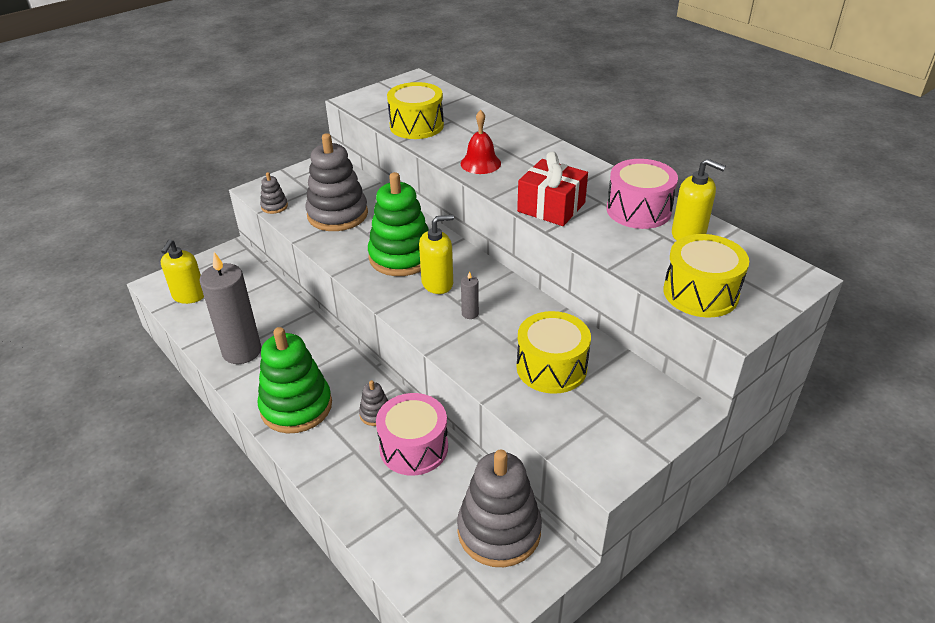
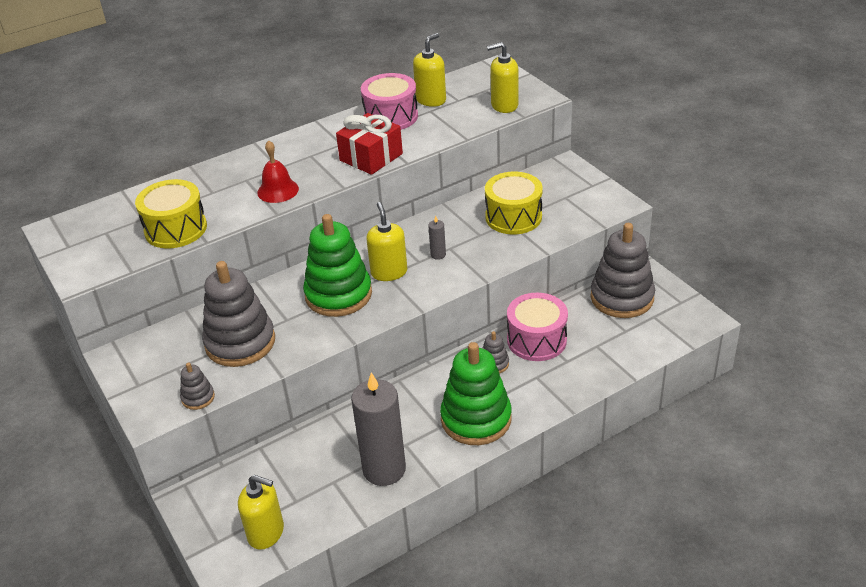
camera: 80 degrees left, 0 degrees up
(700, 293) = (504, 105): yellow drum -> yellow soap dispenser

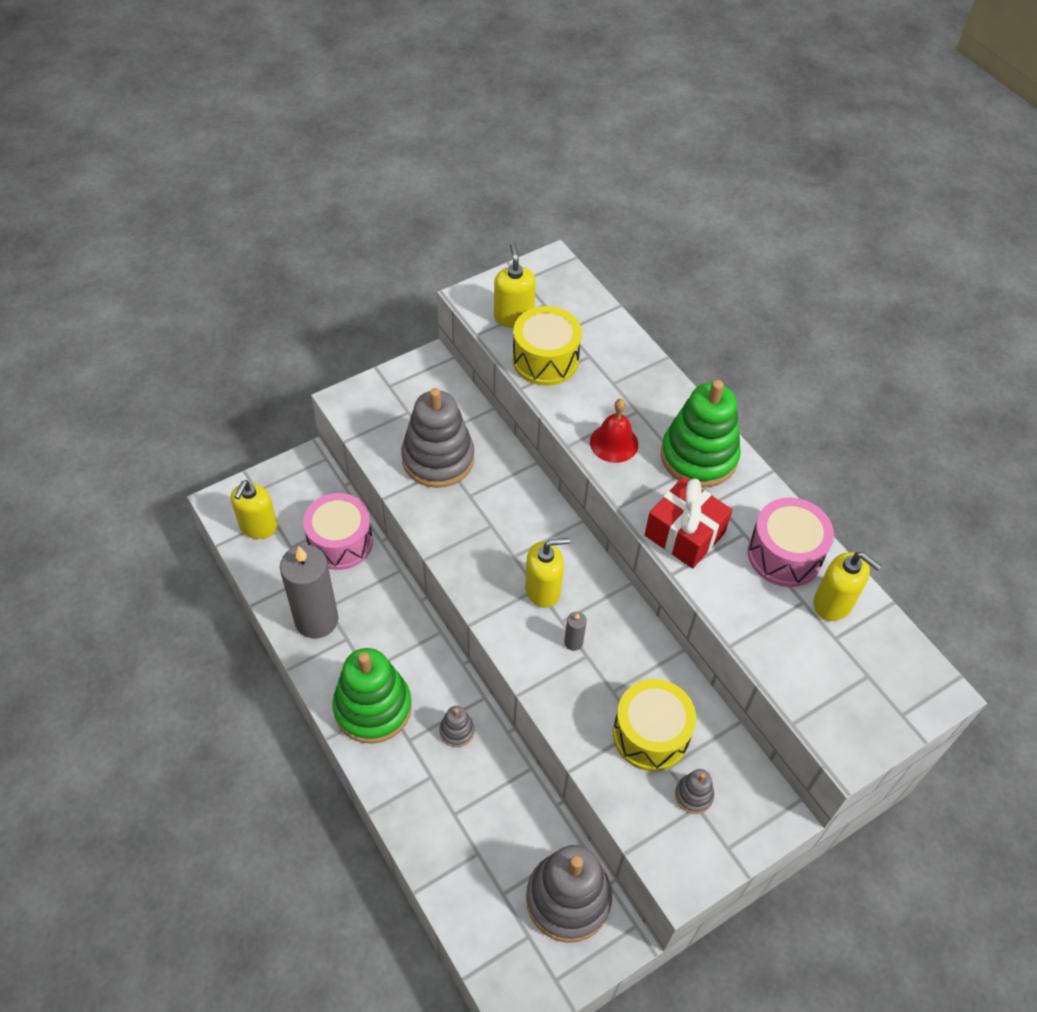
camera: 85 degrees right, 15 degrees up
(198, 397) = (364, 433): grey stacking toy -> grey stacking toy (693, 795)
(338, 295) = (506, 541): green stacking toy -> green stacking toy (698, 456)
(504, 105) = (823, 698): yellow soap dispenser -> yellow soap dispenser (513, 317)
(536, 340) = (493, 782): pink drum -> pink drum (340, 542)

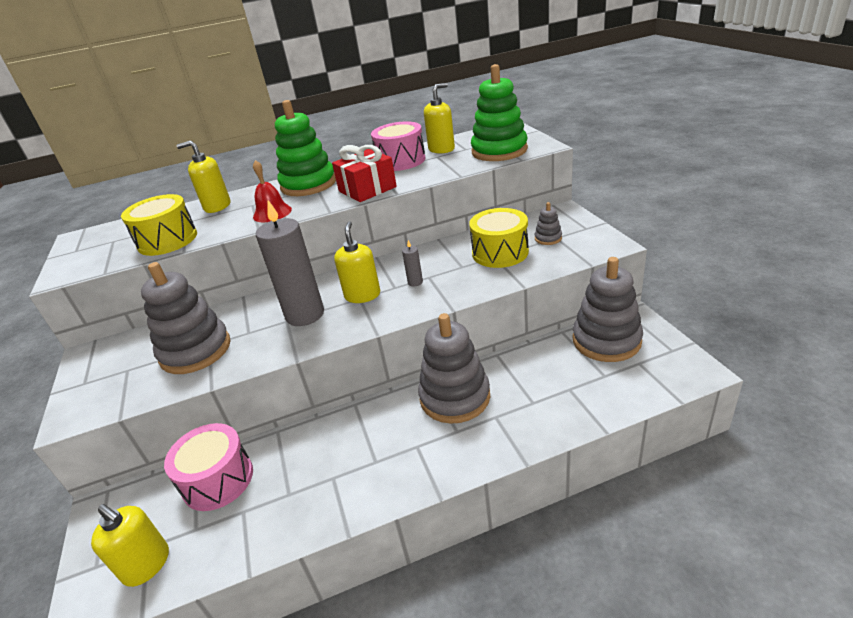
camera: 70 degrees left, 20 degrees down
(316, 620) = (299, 505): grey candle -> grey candle (305, 315)
(373, 708) = (416, 457): green stacking toy -> green stacking toy (499, 151)
(457, 731) = (455, 397): grey stacking toy -> grey stacking toy, size x2.25
(513, 317) = (107, 255): yellow soap dispenser -> yellow soap dispenser (217, 206)

